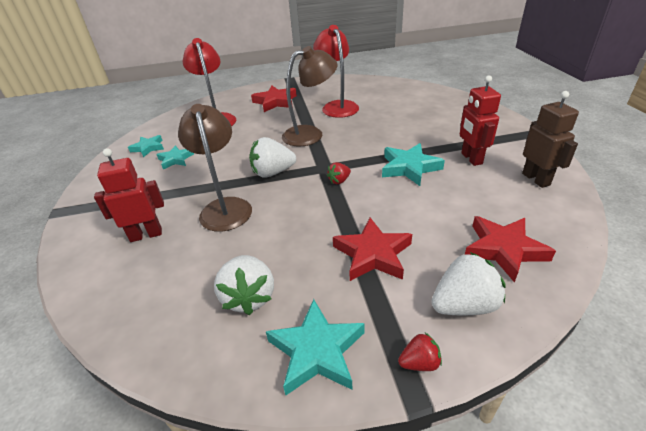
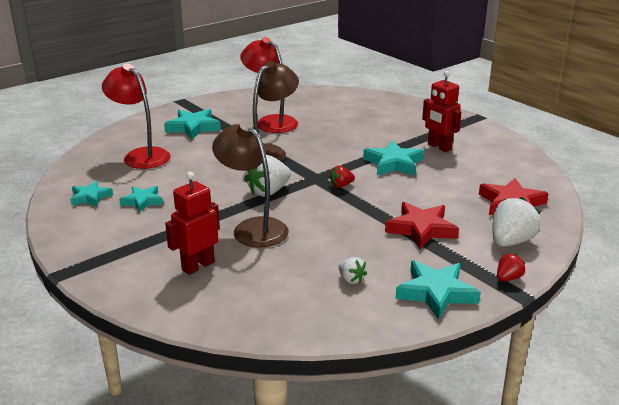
camera: 30 degrees left, 10 degrees down
(249, 297) = (351, 279): white strawberry -> white strawberry, size x0.53
(275, 102) = (193, 127): red star -> turquoise star
(339, 181) = (341, 185): red strawberry -> red strawberry turned 45 degrees clockwise
(536, 179) = (500, 153): brown robot -> none

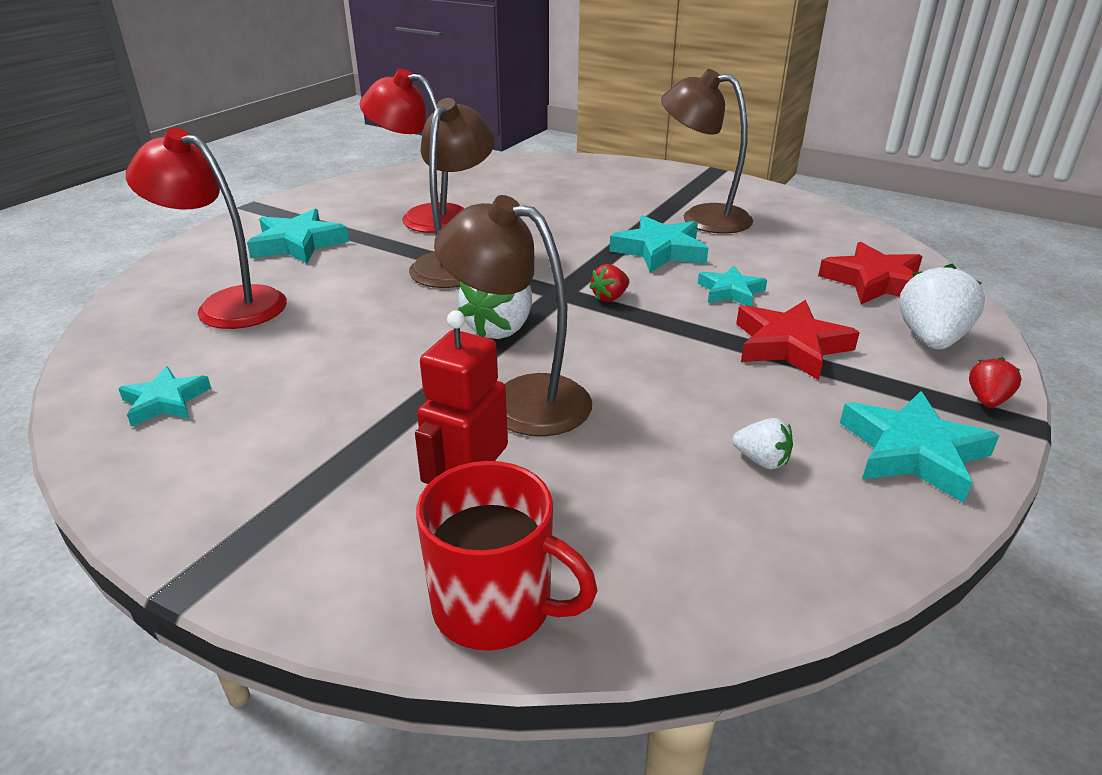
camera: 20 degrees left, 5 degrees up
(142, 201) = (278, 389): turquoise star -> turquoise star (730, 291)
(181, 308) = (495, 607): none -> red mug
(439, 147) = (702, 217): red robot -> brown lamp

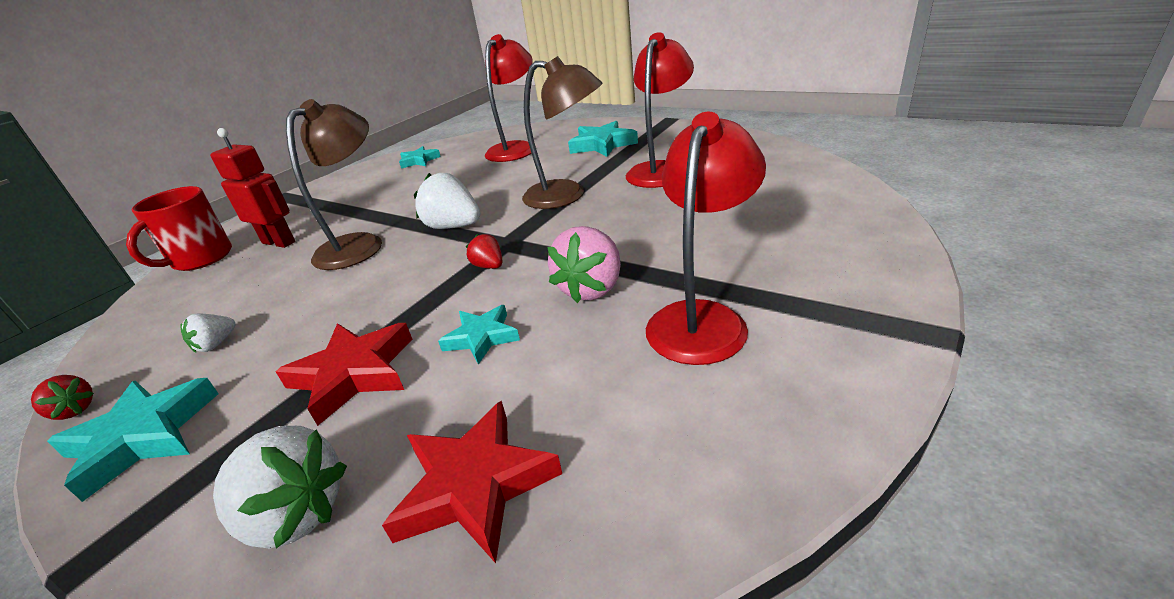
camera: 95 degrees right, 0 degrees up
(660, 251) = (591, 289): turquoise star -> pink strawberry
(702, 217) = (702, 318): brown lamp -> red lamp
(987, 400) = (147, 534): red strawberry -> red strawberry (74, 410)

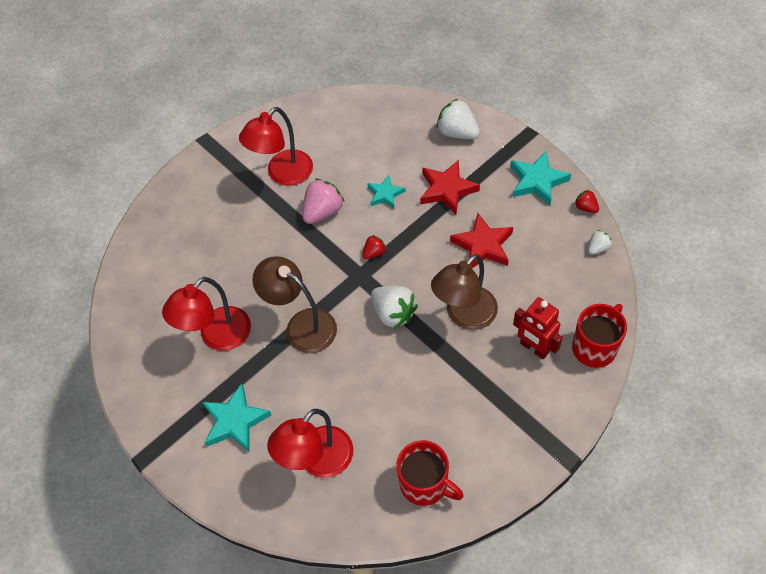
camera: 165 degrees left, 25 degrees up
(216, 344) = (531, 235): white strawberry -> white strawberry (597, 248)
(419, 161) = (425, 484): turquoise star -> red mug
(475, 485) = (395, 127): red star -> red star (483, 245)
(489, 266) = (374, 253): red strawberry -> red strawberry turned 105 degrees counterclockwise

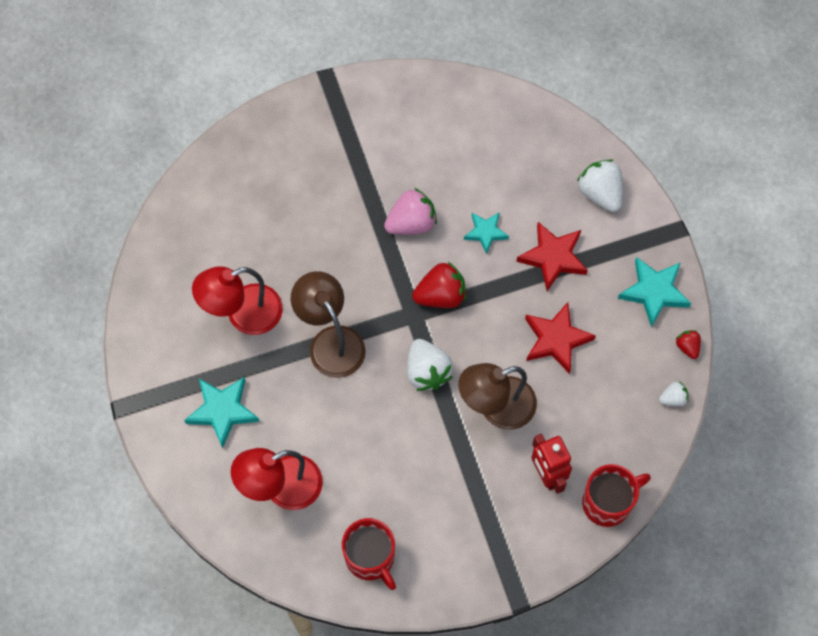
camera: 20 degrees right, 10 degrees up
(283, 174) = (390, 158): red lamp -> none
(374, 253) = (441, 295): red strawberry -> red strawberry, size x1.87

